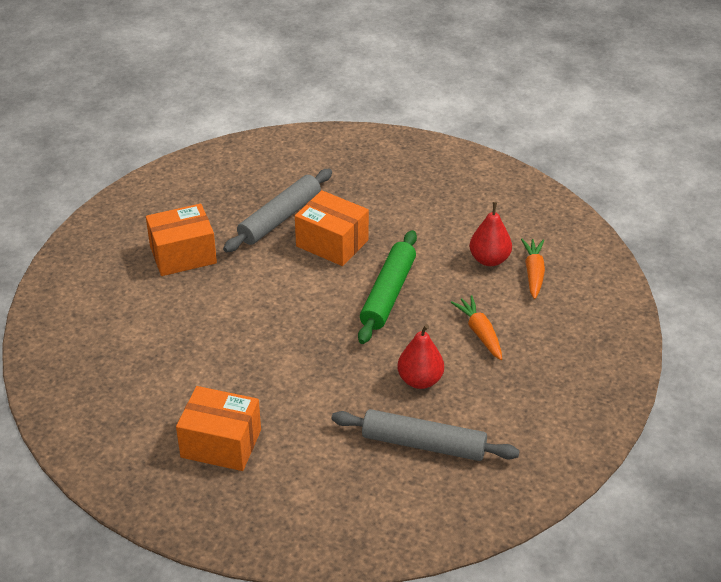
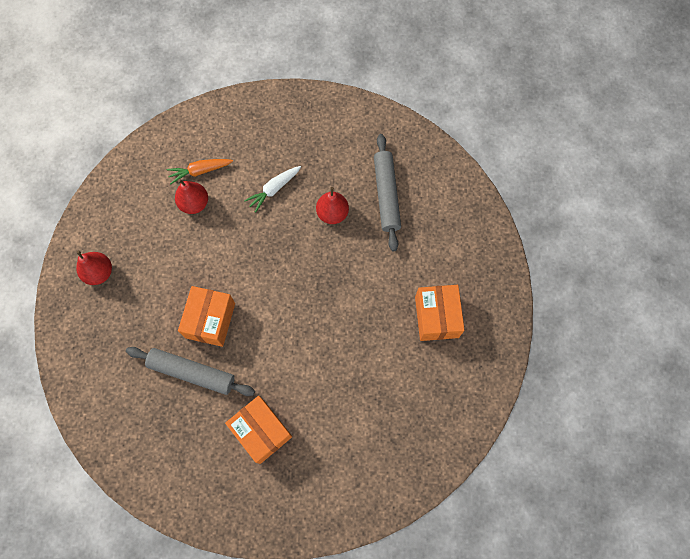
camera: 110 degrees left, 30 degrees up
(388, 294) = (255, 261): green rolling pin -> none
(433, 174) = (99, 273): none -> red pear
(480, 333) = (274, 189): orange carrot -> white carrot

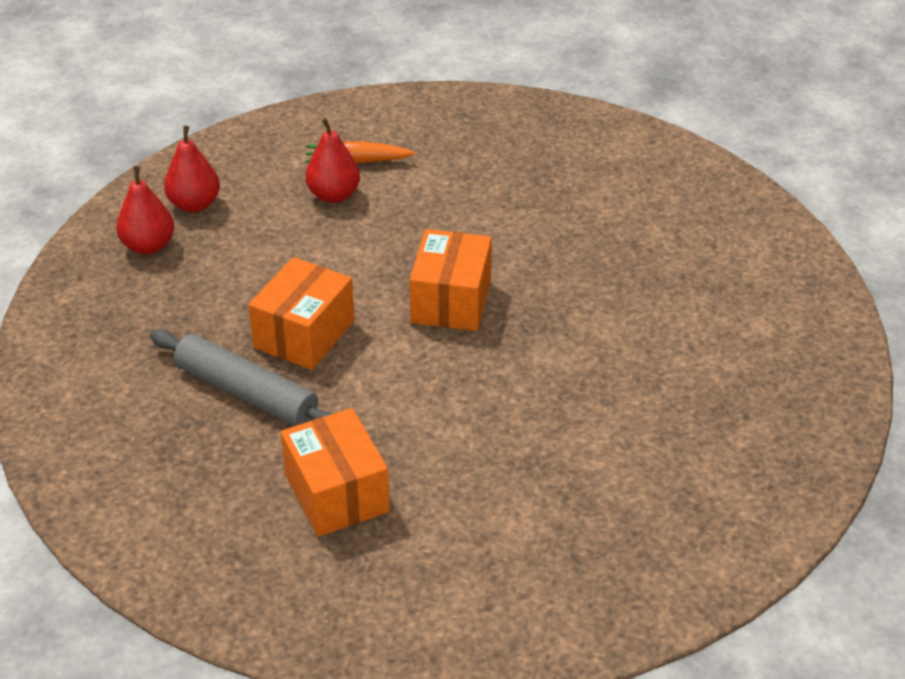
camera: 15 degrees right, 30 degrees down
(274, 189) = (469, 201): white carrot -> none
(332, 213) = (557, 244): red pear -> red pear (194, 204)
(386, 195) = (657, 238): grey rolling pin -> none
(436, 317) = (704, 404): orange box -> orange box (451, 301)

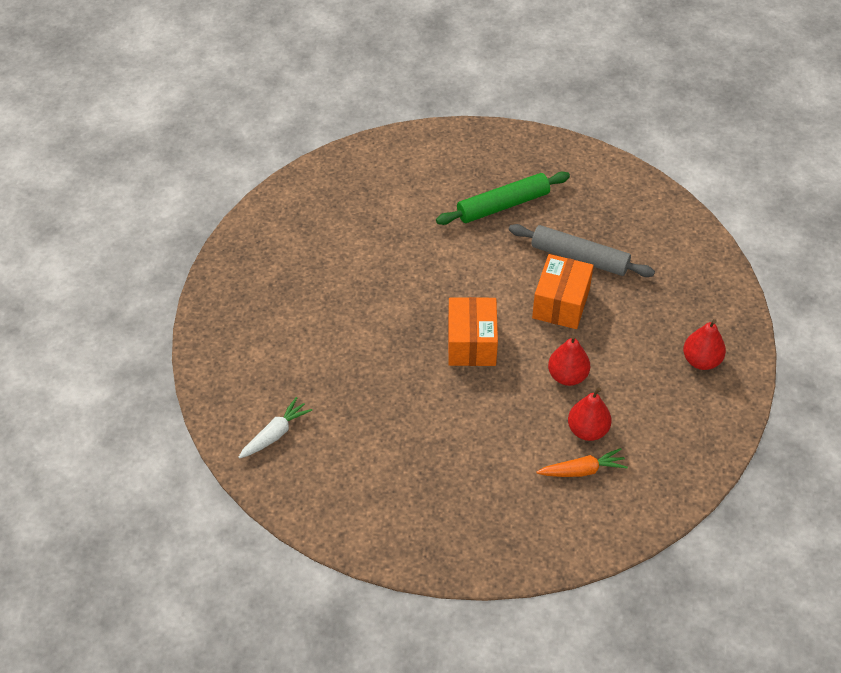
camera: 170 degrees right, 10 degrees up
(194, 204) = (689, 405): red pear -> red pear (567, 376)
(336, 493) = (503, 205): orange box -> green rolling pin
(731, 234) = (275, 434): none -> white carrot

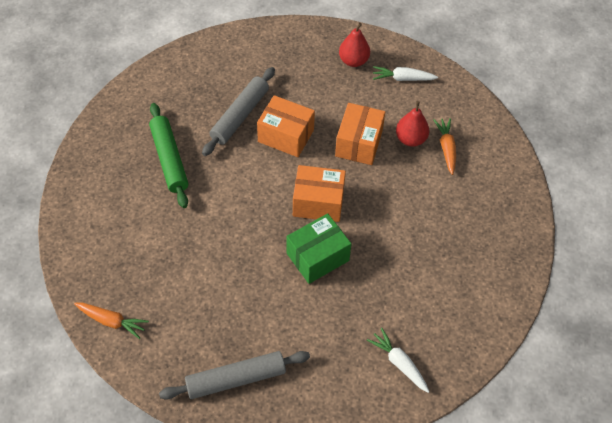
camera: 85 degrees left, 5 degrees up
(247, 296) = (236, 378): none -> grey rolling pin
(301, 193) = (111, 321): none -> orange carrot
(398, 349) = (317, 257): none -> green box
(567, 376) = (359, 143): red pear -> orange box
(687, 416) = (402, 78): none -> white carrot

